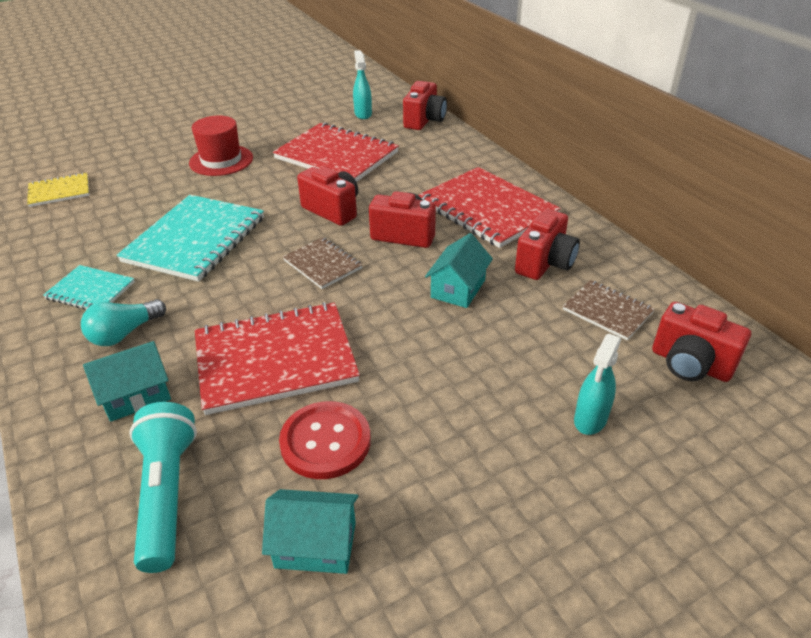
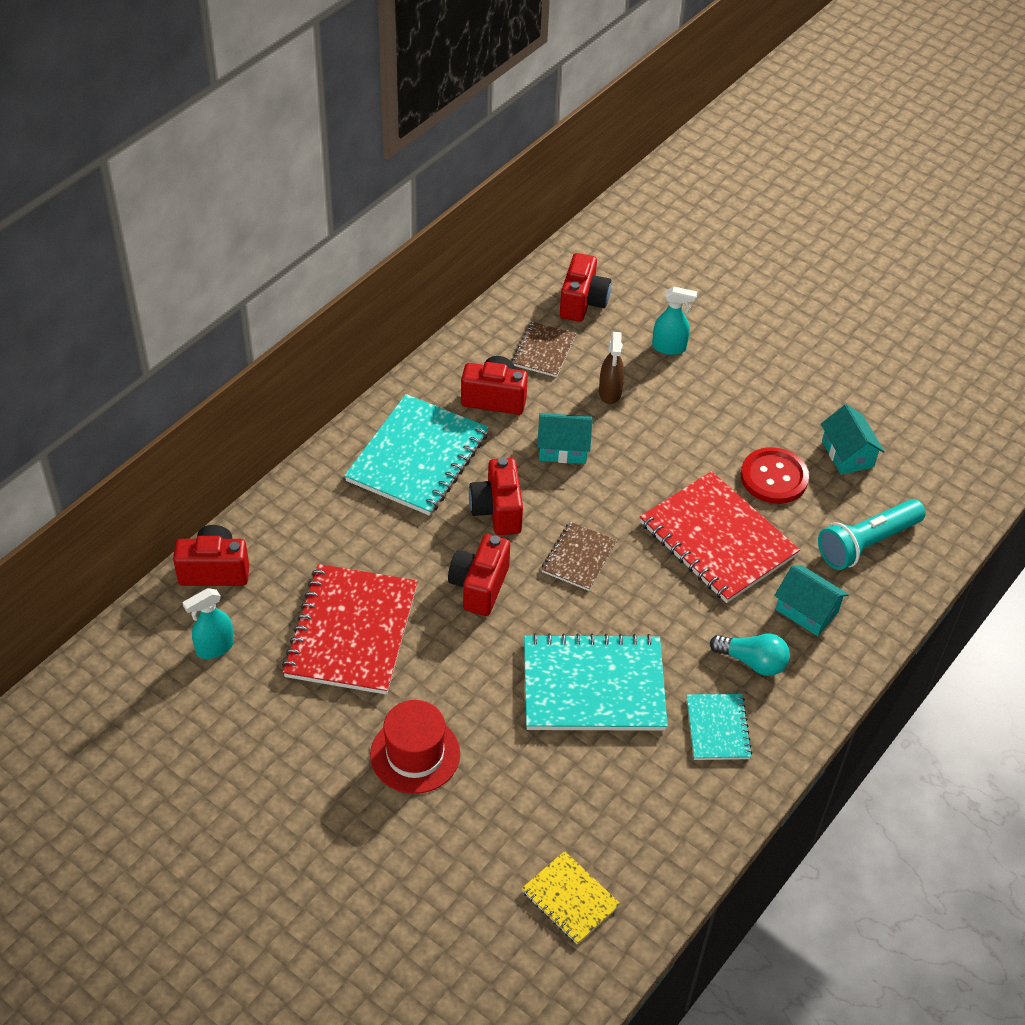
camera: 115 degrees left, 10 degrees up
(487, 209) = (417, 457): red notebook -> turquoise notebook
(525, 343) = (610, 393): none -> brown spray bottle

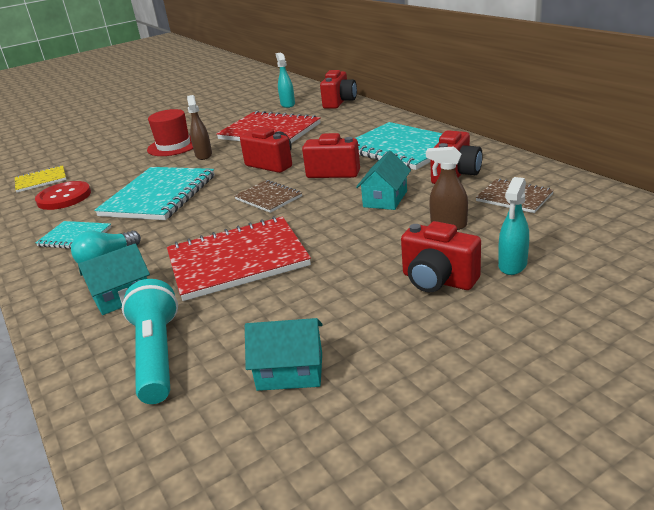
camera: 115 degrees right, 20 degrees down
(452, 689) = (203, 155): none -> brown spray bottle
(583, 302) = (591, 221): red camera -> red camera (438, 280)
(774, 477) = (288, 306): red button -> red button (64, 197)

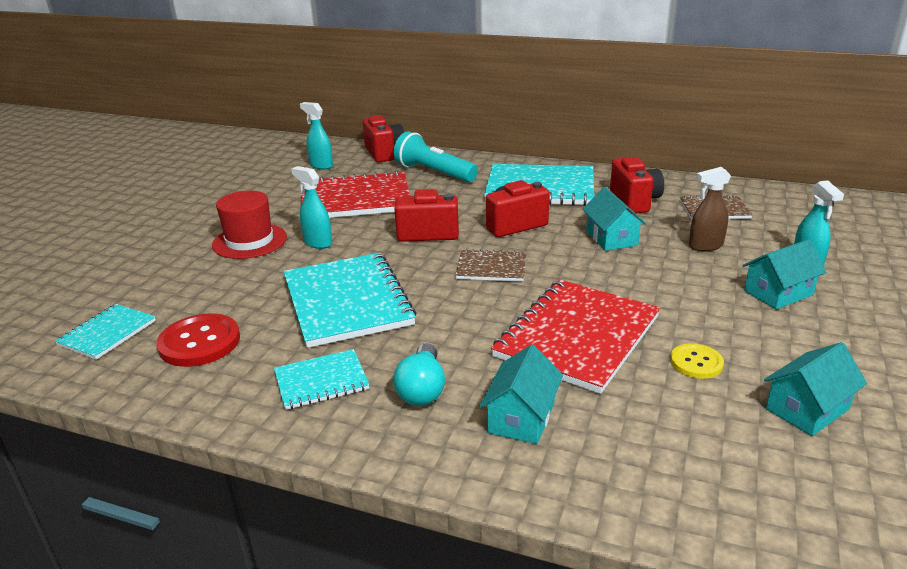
camera: 40 degrees left, 0 degrees up
(41, 180) = (107, 333): yellow notebook -> turquoise notebook
(157, 355) = (671, 451): turquoise flashlight -> turquoise flashlight (434, 173)
(203, 155) = (317, 242): brown spray bottle -> turquoise spray bottle
(277, 307) = (696, 362): none -> yellow button
(438, 280) = (778, 293): red camera -> turquoise house

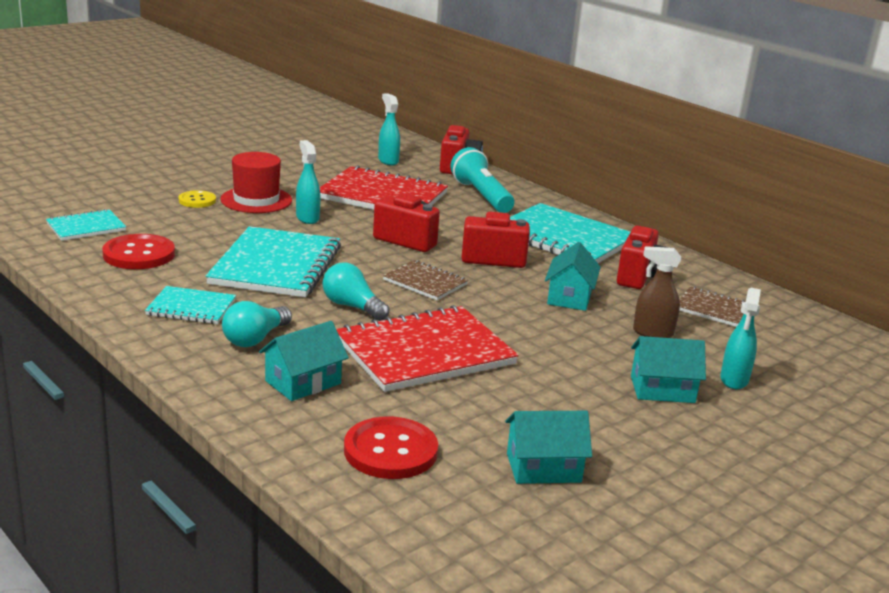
camera: 25 degrees right, 5 degrees down
(464, 317) = (352, 307): none -> turquoise light bulb
(683, 455) = (390, 451): none -> red button
(696, 362) = (498, 405): yellow button -> yellow button (197, 200)

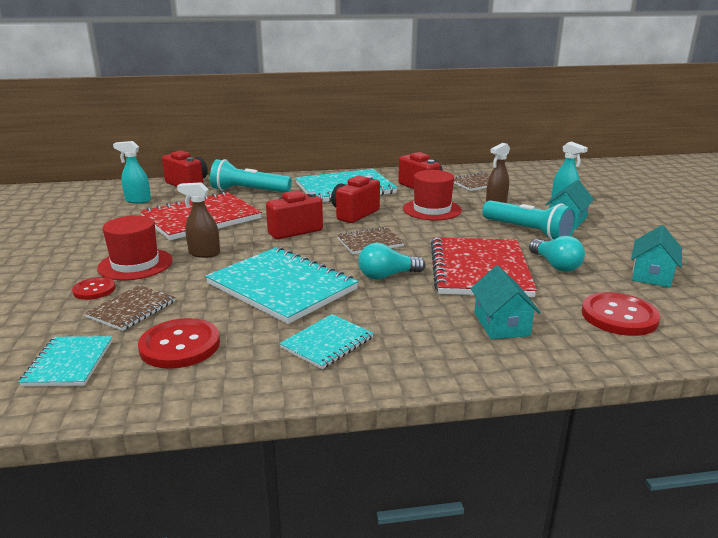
camera: 55 degrees left, 0 degrees up
(179, 222) = (131, 309): none -> brown notebook
(197, 200) = (94, 290): yellow button -> red button
(255, 339) = (412, 326): turquoise light bulb -> turquoise light bulb (555, 265)
(307, 218) = (204, 253): turquoise spray bottle -> brown spray bottle
(569, 297) = (432, 209): turquoise house -> red hat
(580, 367) = (528, 232): none -> turquoise flashlight

